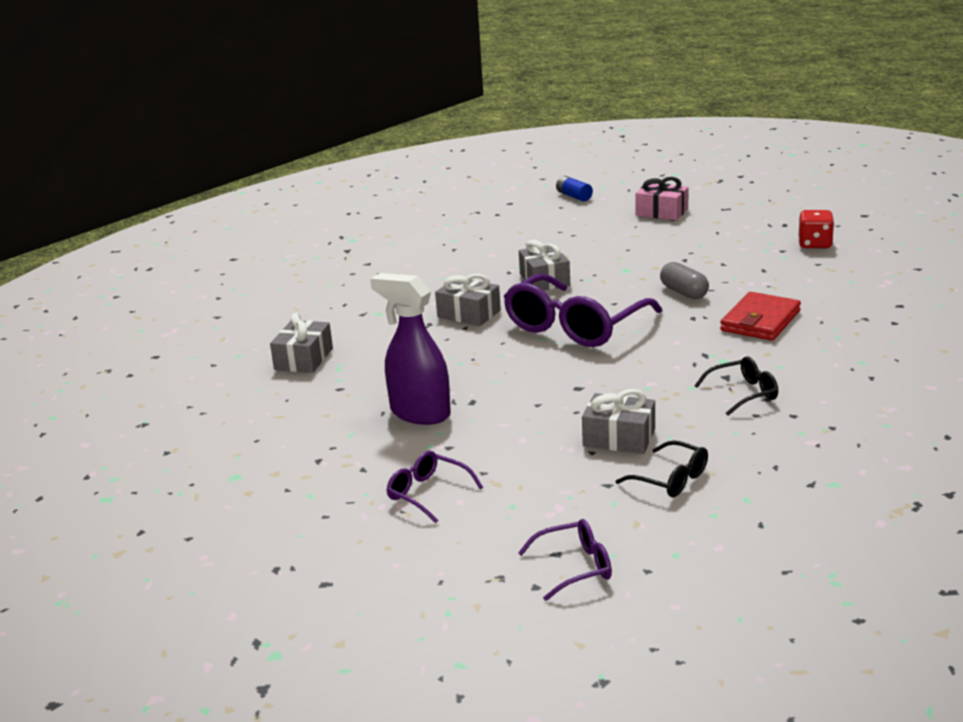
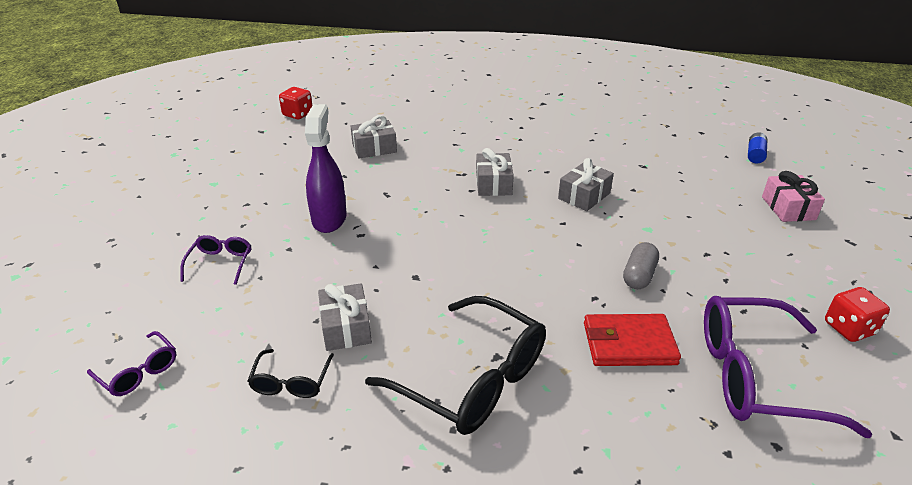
camera: 55 degrees right, 10 degrees up
(137, 391) = (298, 114): none -> red dice
(575, 326) = (519, 239): purple glasses -> purple glasses (757, 377)
(743, 394) = (471, 379): black glasses -> black glasses, size x2.08

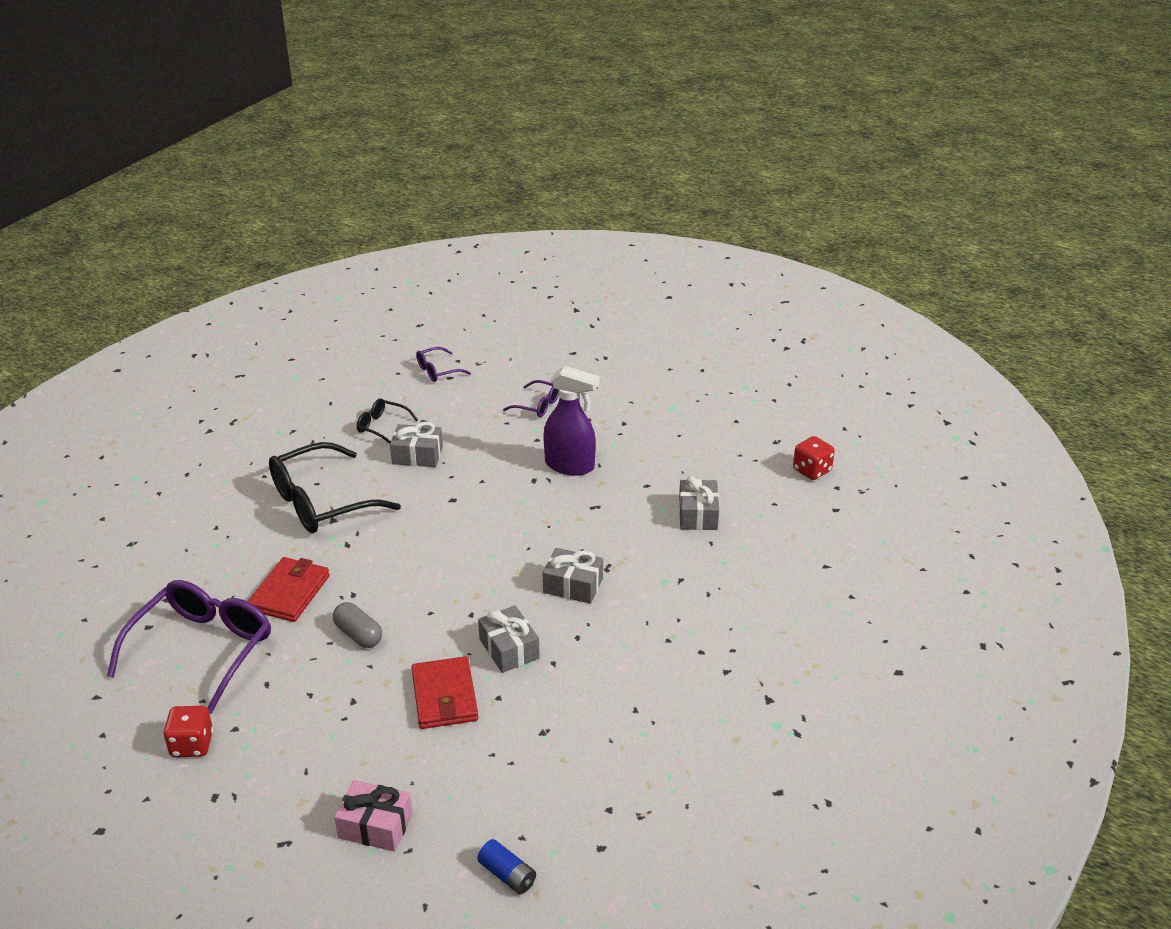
camera: 110 degrees right, 0 degrees up
(656, 211) = (445, 696): none -> red wallet

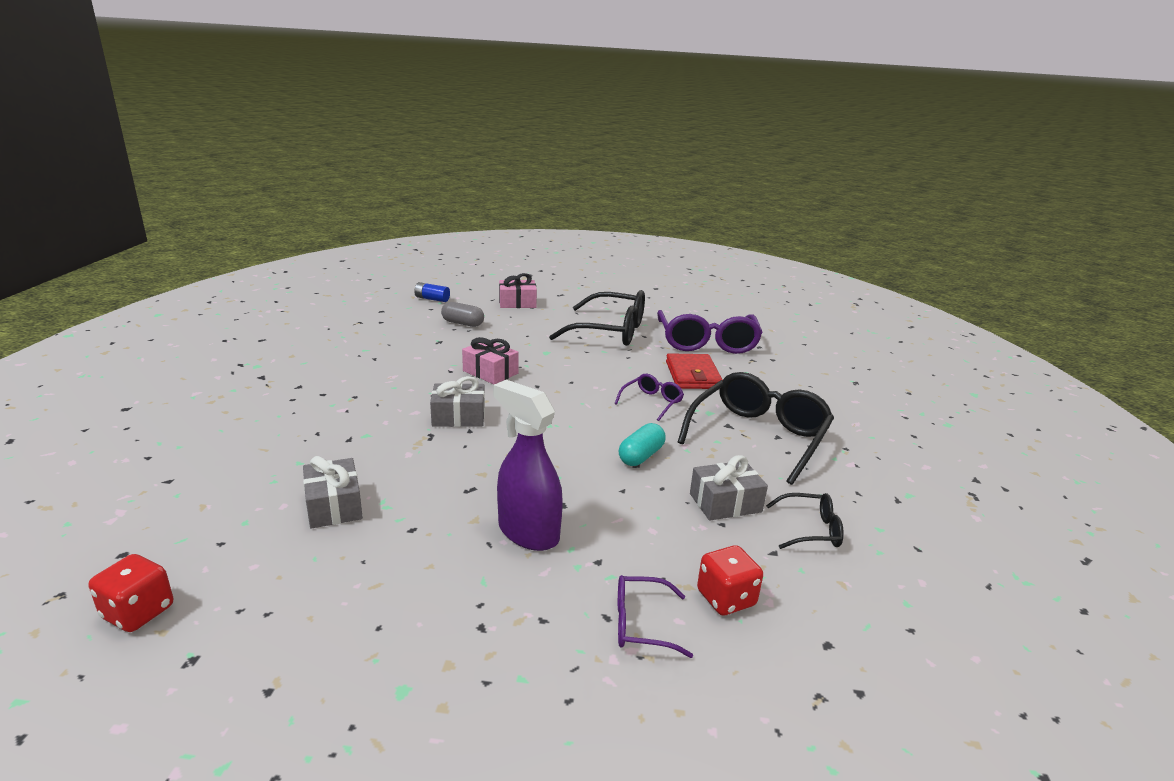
camera: 155 degrees right, 10 degrees down
(192, 745) = (652, 312): red dice -> red dice (726, 598)
(302, 705) = (609, 331): none -> black glasses
(358, 635) = (612, 363): grey capsule -> grey capsule (463, 323)
(438, 371) = (860, 654): purple glasses -> purple glasses (651, 402)
(441, 506) = (641, 456): none -> turquoise capsule
(445, 696) = (520, 346): red wallet -> none
(509, 649) = (490, 372): grey gift -> pink gift
(570, 466) = (528, 532): purple spray bottle -> purple spray bottle turned 45 degrees clockwise

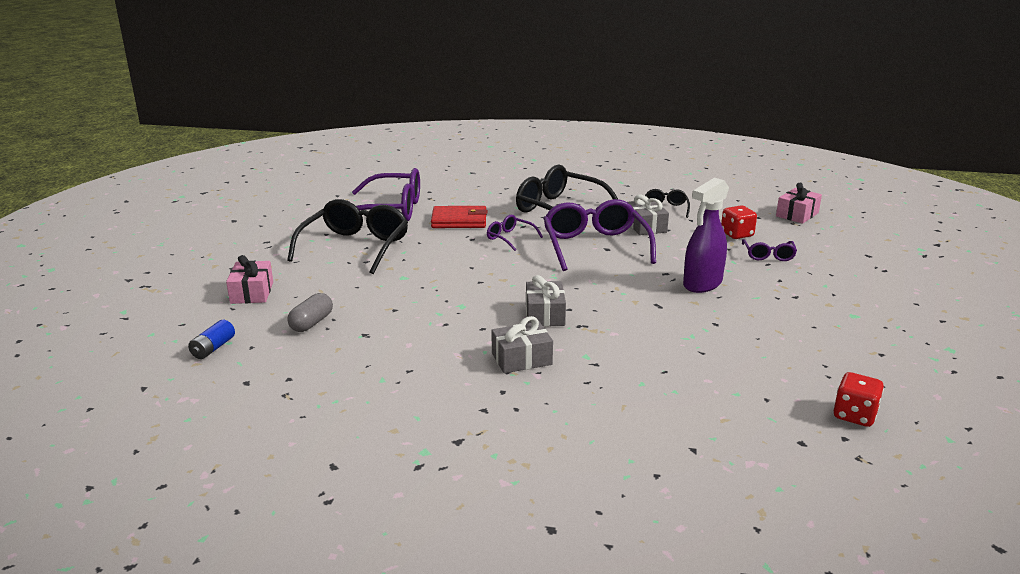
camera: 85 degrees left, 0 degrees up
(334, 506) = (700, 357): grey gift -> grey gift (521, 359)
(490, 372) = (450, 303): pink gift -> pink gift (797, 214)
(641, 456) = (595, 246): turquoise capsule -> purple glasses

